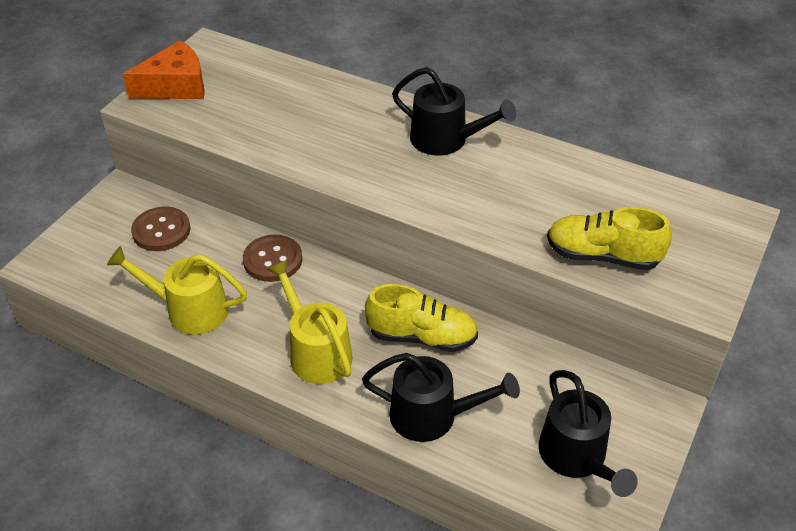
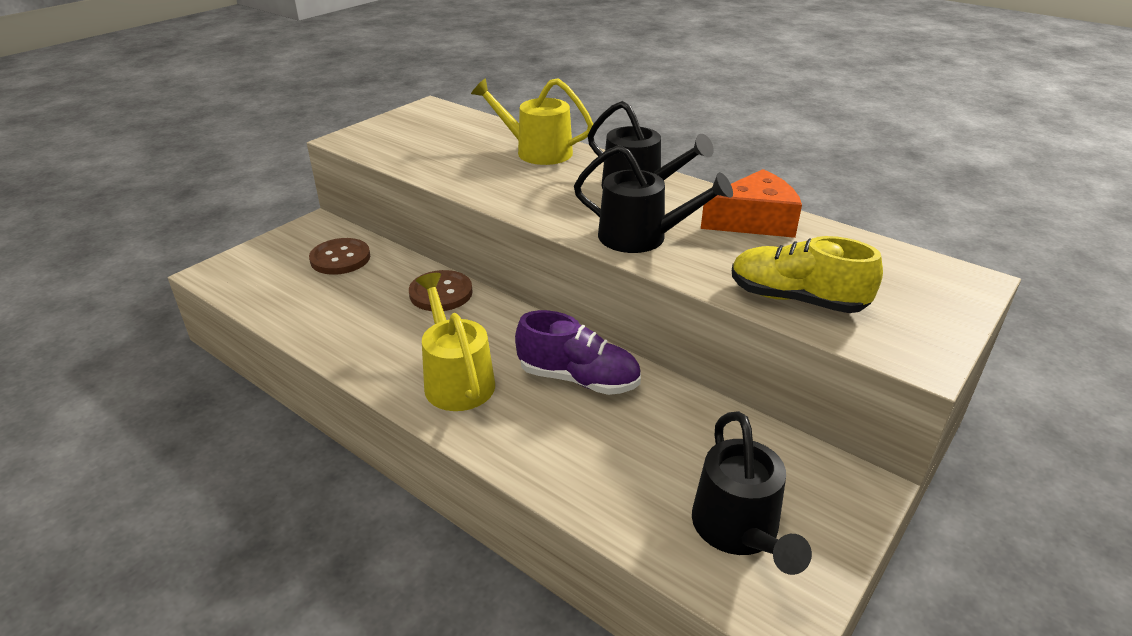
camera: 10 degrees right, 10 degrees down
(175, 86) = (385, 130): orange cheese -> orange cheese (754, 221)
(189, 310) = (338, 326): yellow watering can -> yellow watering can (536, 151)
(422, 337) = (578, 379): yellow shoe -> purple shoe
(432, 416) = (569, 460): black watering can -> black watering can (642, 237)

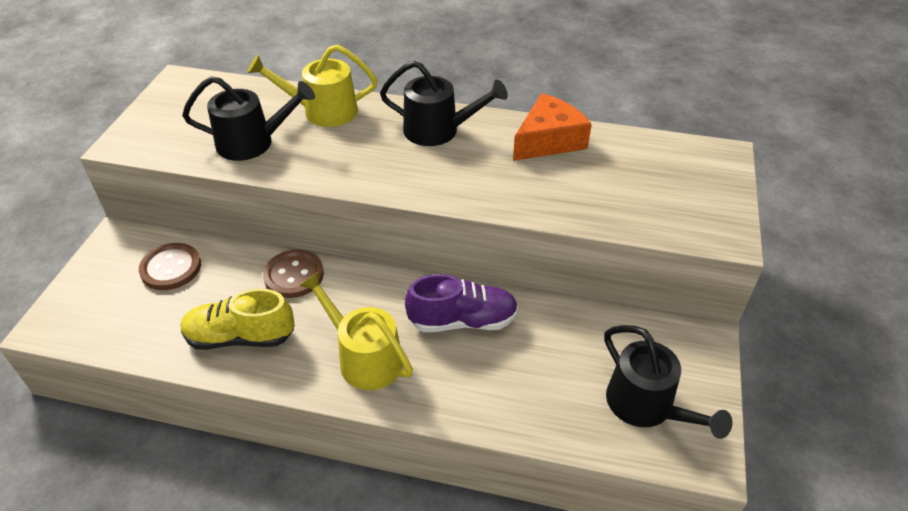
camera: 25 degrees left, 10 degrees up
(642, 237) = (473, 184): black watering can -> black watering can (253, 143)
(796, 299) = (620, 210): yellow shoe -> yellow shoe (240, 337)

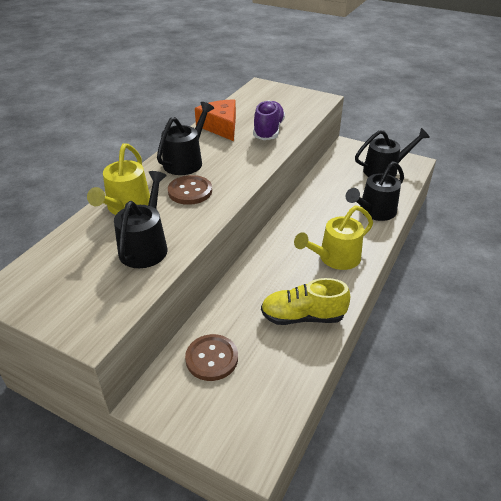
camera: 75 degrees left, 5 degrees down
(240, 337) = (302, 317): yellow shoe -> yellow shoe turned 75 degrees clockwise
(294, 275) = (249, 284): brown button -> brown button (190, 191)
(463, 321) = (315, 215): purple shoe -> purple shoe (268, 131)
(500, 399) = (374, 212): none -> black watering can

